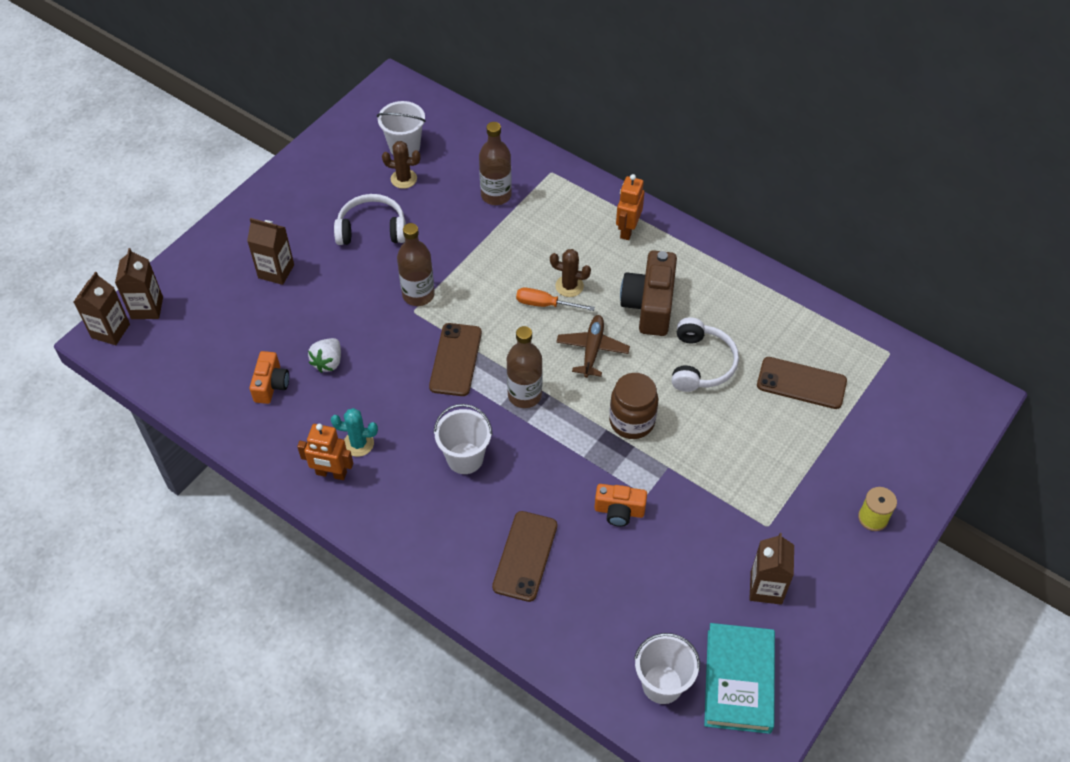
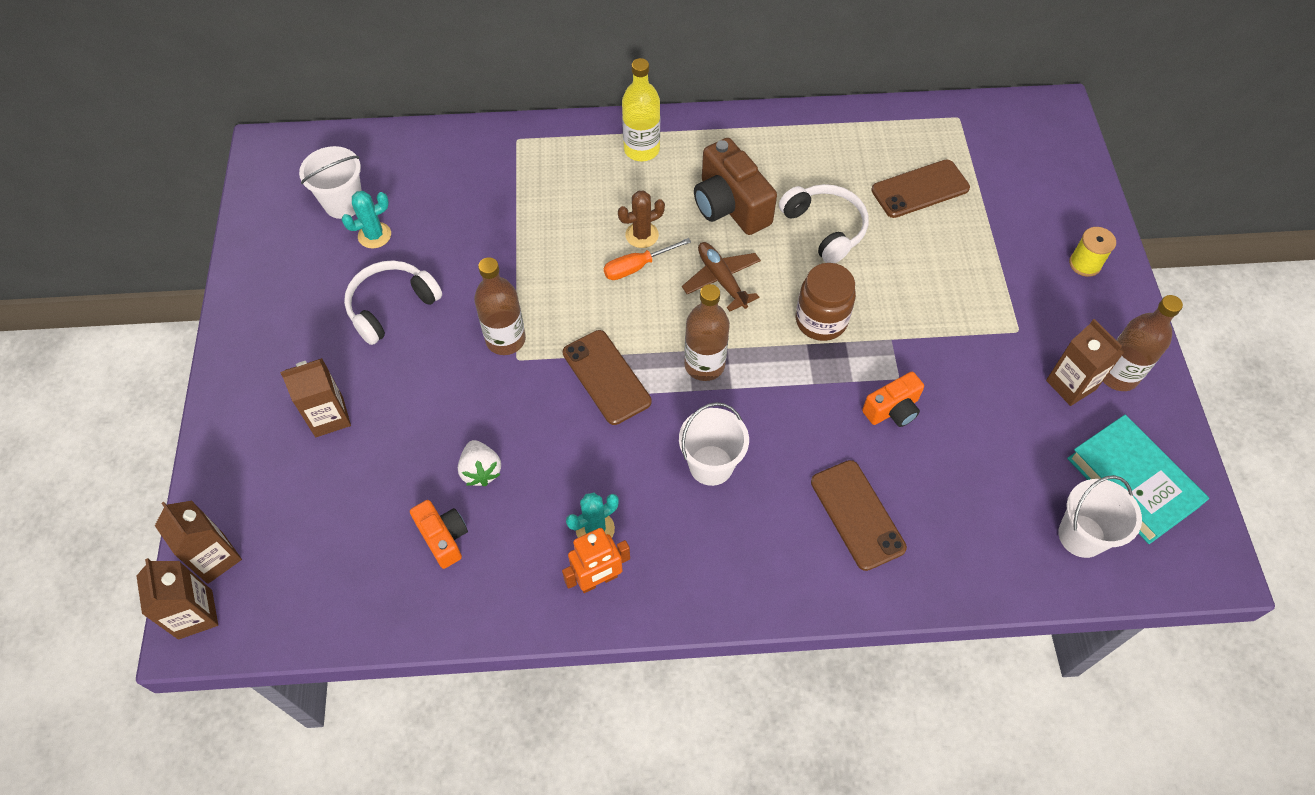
camera: 40 degrees left, 5 degrees up
(403, 179) = (374, 235): brown cactus -> turquoise cactus
(496, 195) = (485, 194): brown bottle -> brown bottle (1117, 375)
(627, 230) = (641, 149): orange robot -> yellow bottle

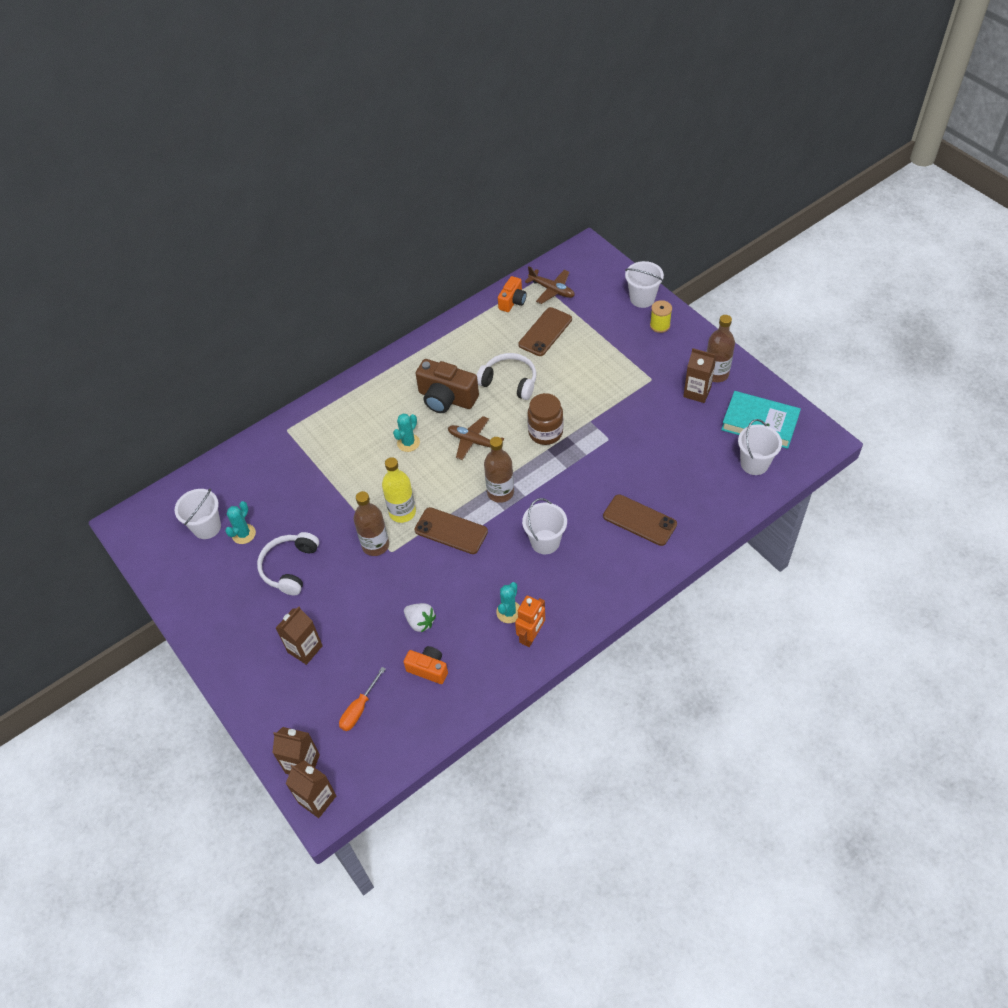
camera: 30 degrees left, 5 degrees down
(637, 267) = (420, 462): orange screwdriver -> orange screwdriver (359, 709)
(641, 149) = (369, 395): yellow bottle -> yellow bottle (402, 512)
(642, 235) = (408, 443): brown cactus -> turquoise cactus
(892, 410) = (618, 457): orange camera -> orange camera (512, 301)
(970, 139) = (552, 290): none -> brown plane
(1086, 214) = (642, 298): none -> white bucket

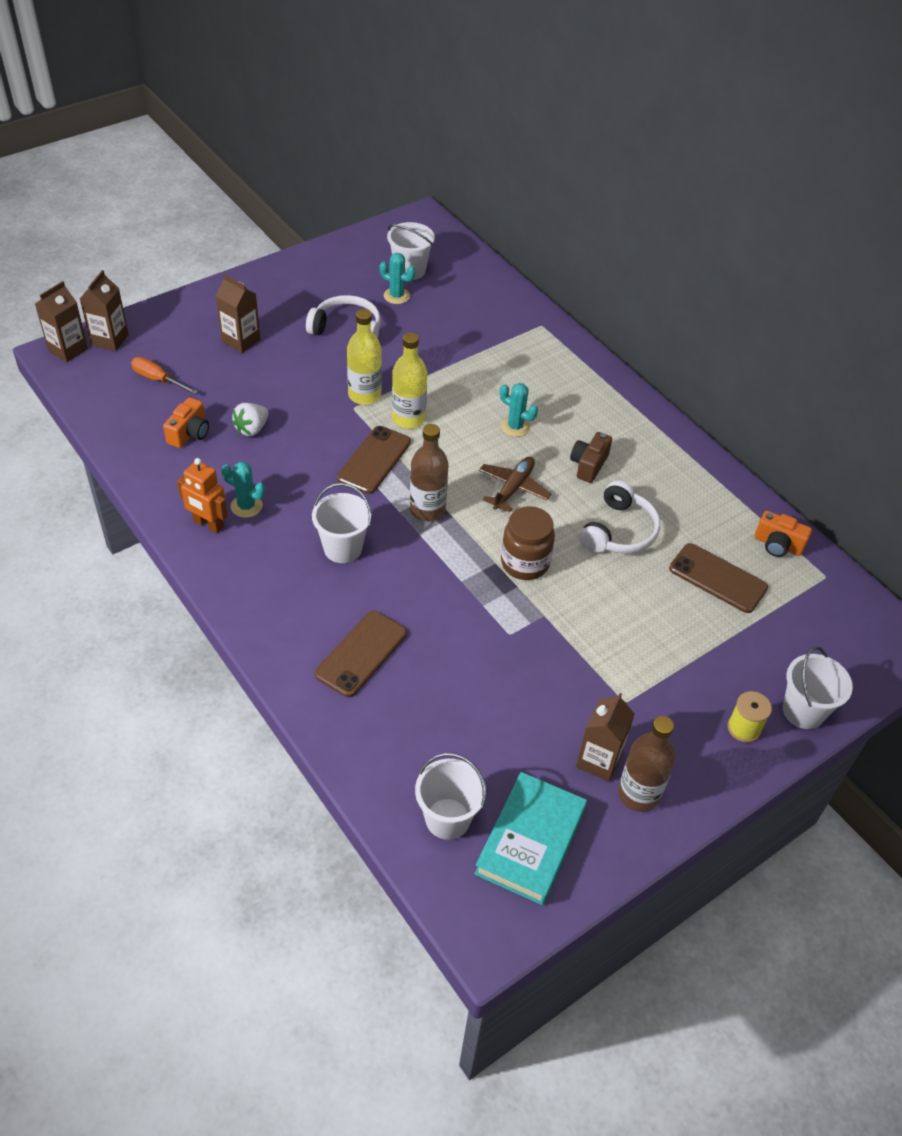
camera: 85 degrees right, 5 degrees down
(375, 545) = (364, 395): brown bottle -> yellow bottle
(446, 398) = (588, 465): brown camera -> brown camera, size x0.59
(552, 290) = (808, 593): brown plane -> none

